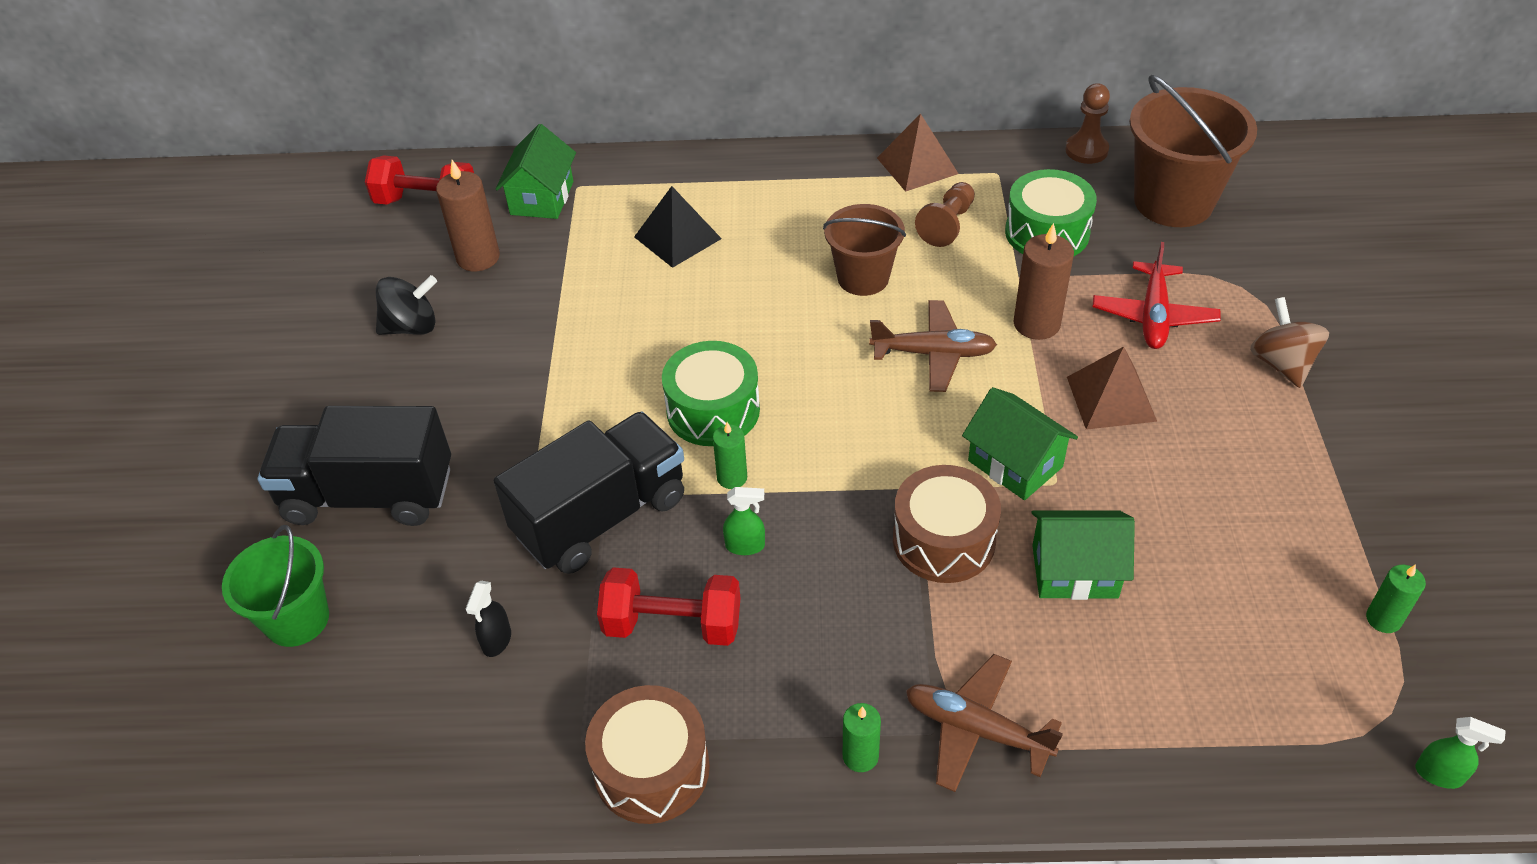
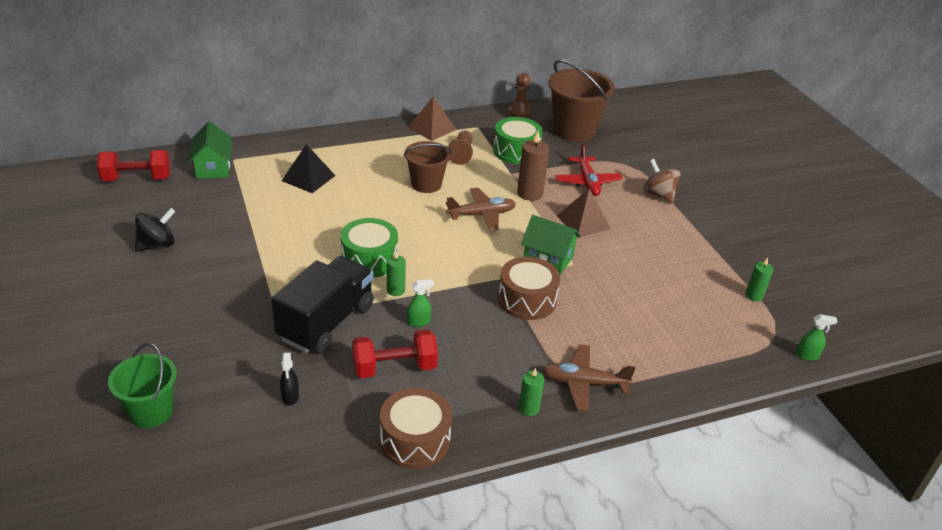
camera: 25 degrees left, 10 degrees down
(369, 495) = (170, 337): black truck -> none
(478, 257) = (185, 203): brown candle -> none
(1074, 571) = (600, 302): green house -> none

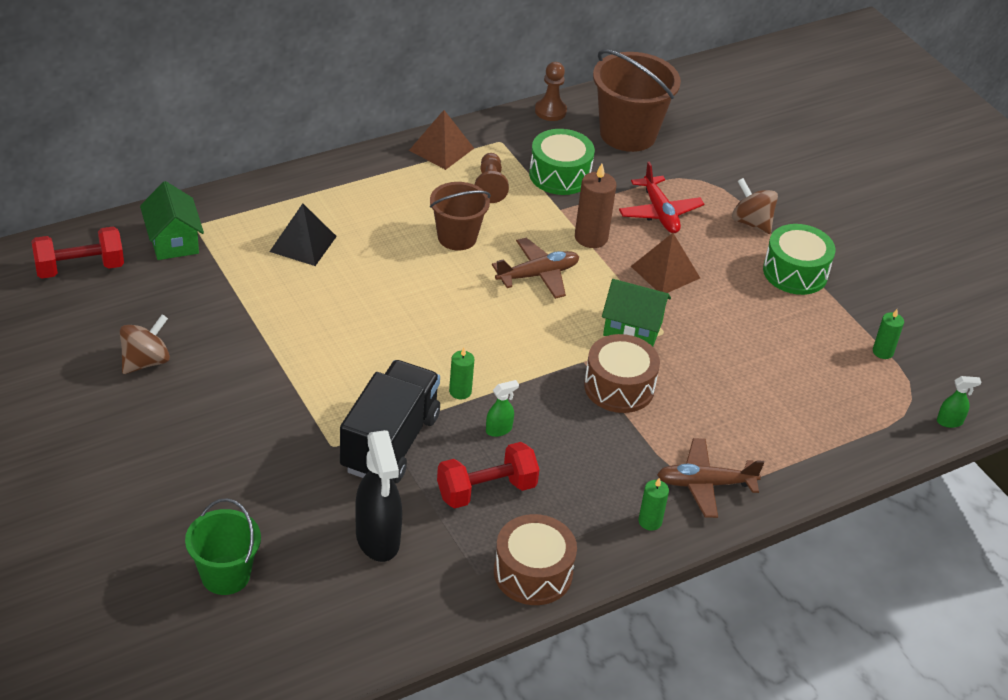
camera: 10 degrees left, 5 degrees up
(157, 245) = (146, 361): black spinning top -> brown spinning top
(290, 397) = (378, 539): black spray bottle -> black spray bottle, size x2.16
(369, 259) = (416, 353): green drum -> green drum (795, 272)

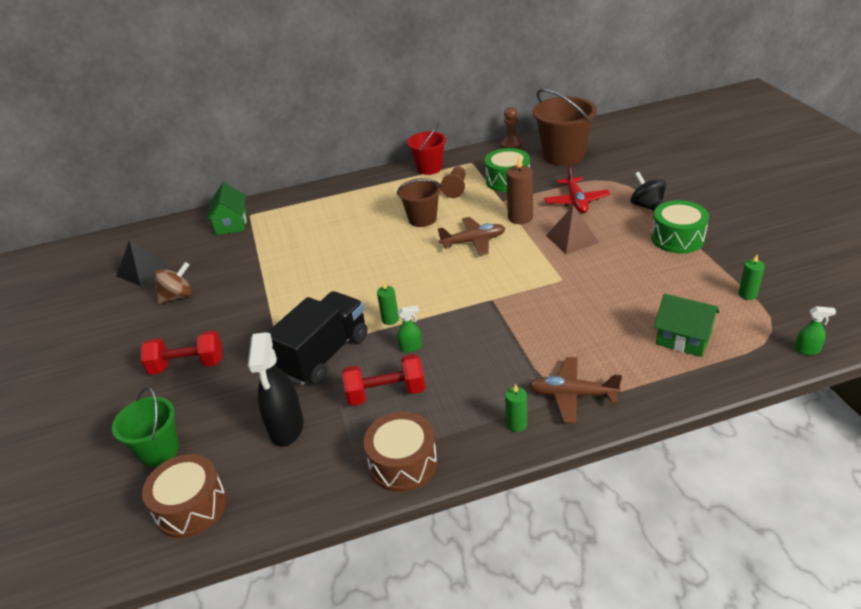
camera: 20 degrees right, 5 degrees down
(80, 268) = (165, 240): red dumbbell -> red dumbbell (187, 365)
(303, 243) = (315, 224): black pyramid -> black pyramid (142, 271)
(441, 149) = (429, 168): brown pyramid -> red bucket
(619, 387) = (516, 318): brown drum -> brown drum (191, 507)
(632, 328) = (537, 277): green house -> green house (683, 339)
(751, 222) = (647, 206): brown spinning top -> black spinning top

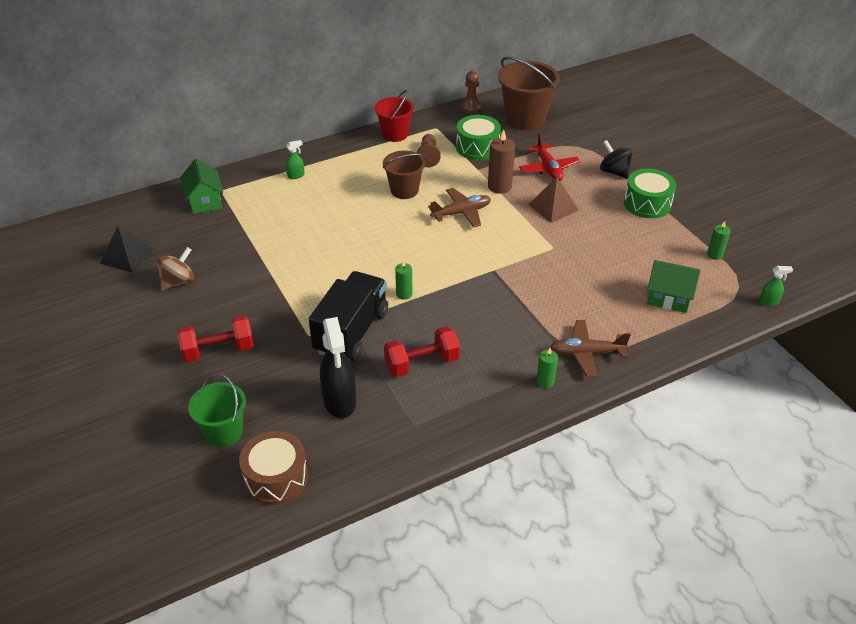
camera: 15 degrees left, 5 degrees up
(403, 463) = (456, 423): brown drum -> none
(411, 347) = (432, 319): green spray bottle -> green spray bottle (296, 175)

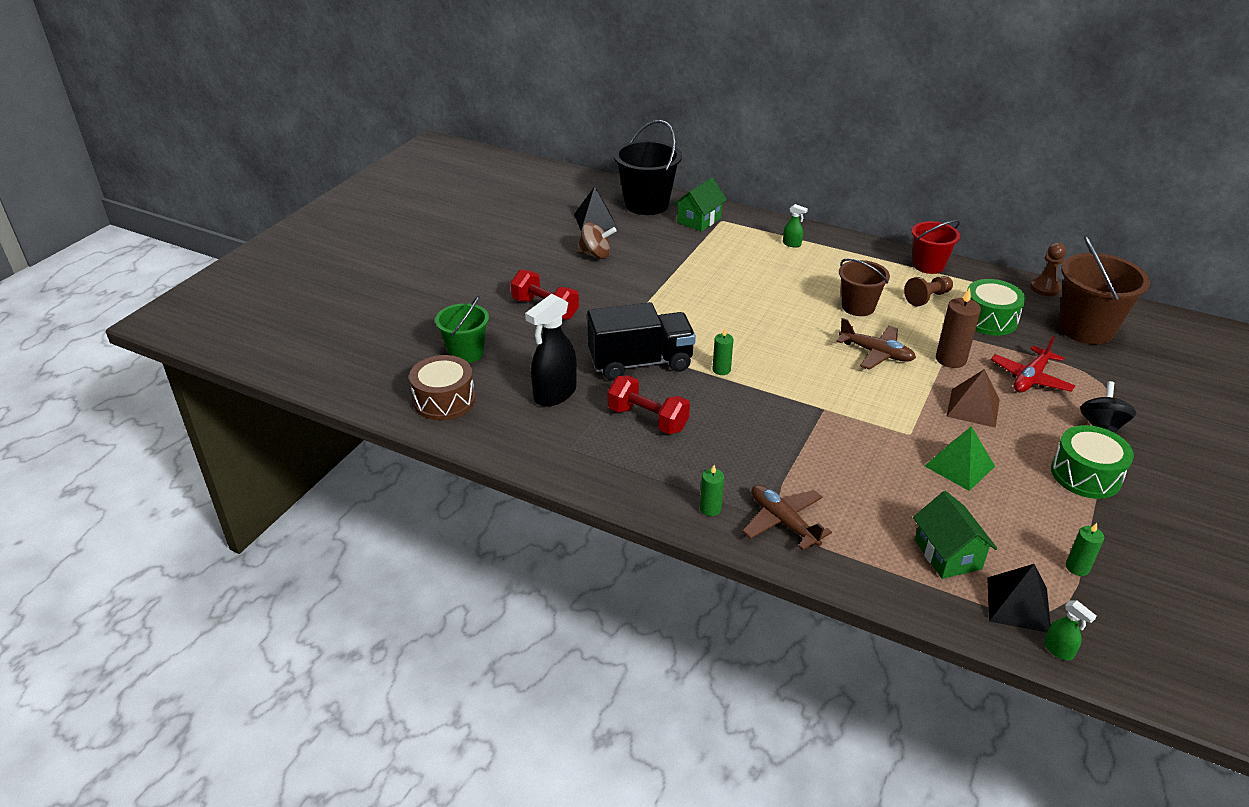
camera: 55 degrees right, 5 degrees down
(144, 215) = (646, 204): none -> black bucket
(599, 245) = (959, 466): none -> green pyramid
(726, 295) = (1018, 604): none -> black pyramid

